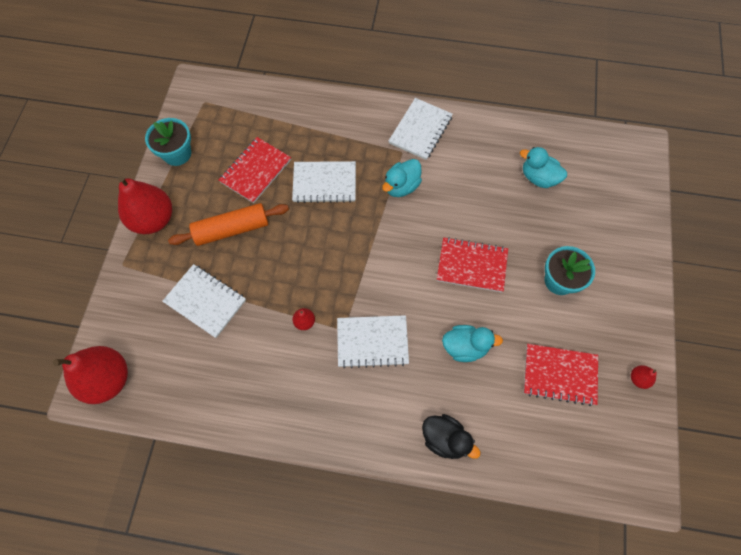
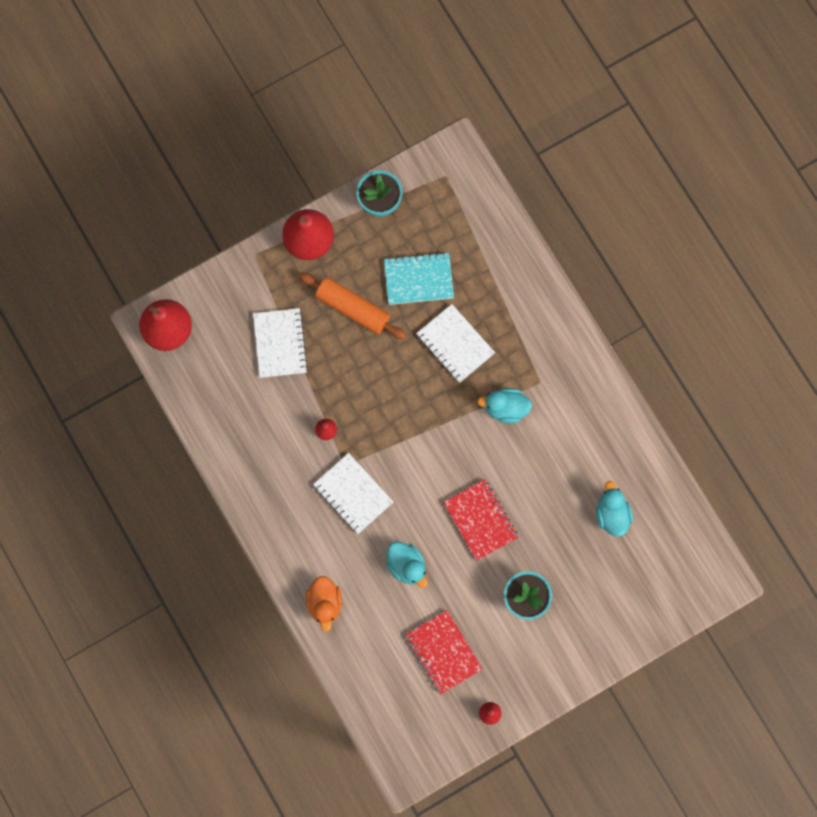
camera: 50 degrees right, 10 degrees up
(255, 171) = (418, 279): red notebook -> turquoise notebook
(420, 130) = (575, 380): white notebook -> none
(445, 439) = (325, 603): black duck -> orange duck

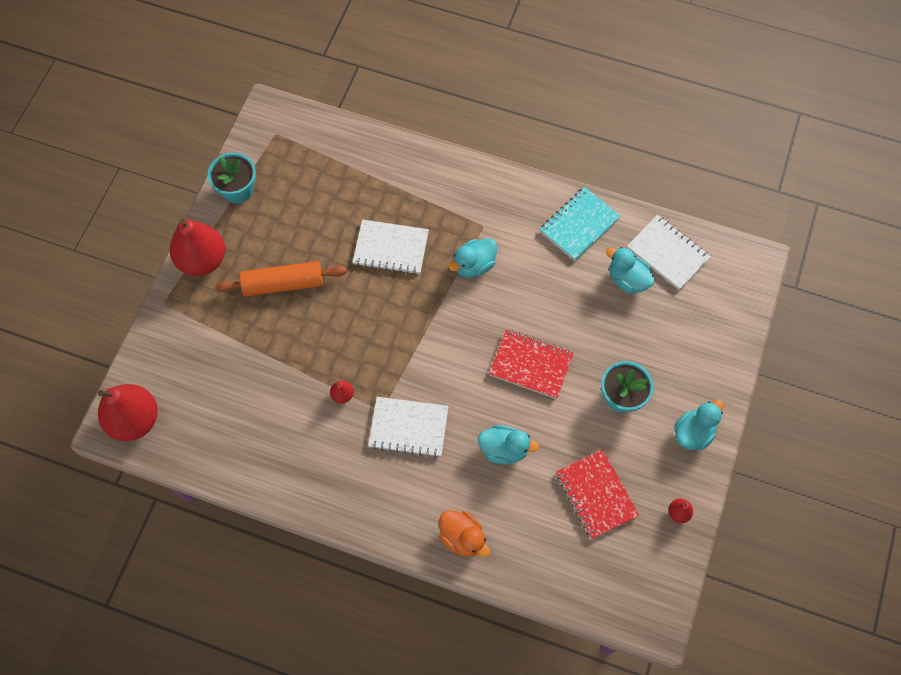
camera: 40 degrees left, 10 degrees down
(280, 343) = (244, 356): white notebook -> white notebook (667, 253)
(418, 279) = (319, 222): turquoise notebook -> turquoise notebook (579, 225)
(443, 652) = (596, 494): red notebook -> red notebook turned 45 degrees clockwise
(553, 667) = (693, 432): none -> turquoise duck

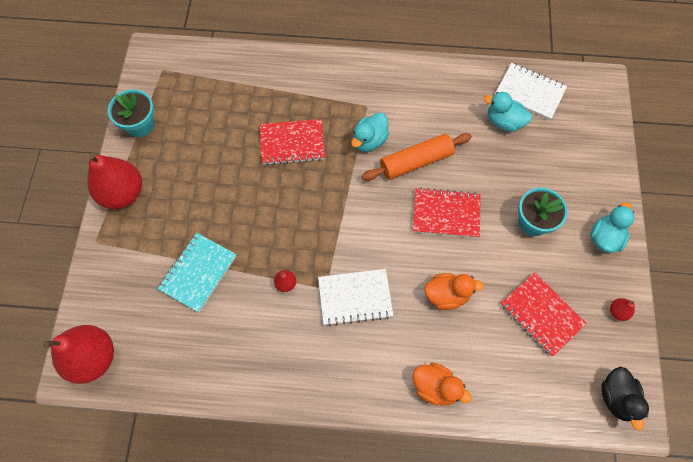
camera: 15 degrees left, 0 degrees up
(283, 284) = (203, 197): orange rolling pin -> orange rolling pin (416, 162)
(391, 248) = (292, 143): white notebook -> red notebook
(504, 449) = (447, 295): turquoise duck -> orange duck
(579, 225) = (448, 86): turquoise notebook -> turquoise notebook (198, 272)
(644, 598) = (616, 398): none -> black duck

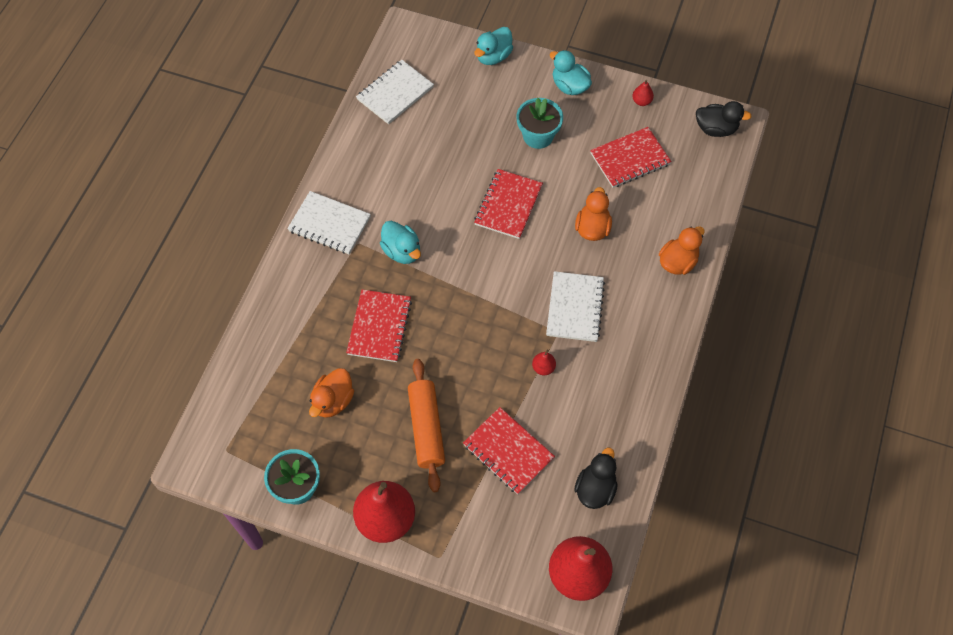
camera: 75 degrees left, 5 degrees down
(176, 356) = (595, 489): none -> black duck
(198, 272) = (508, 452): turquoise notebook -> red notebook
(217, 128) = (333, 401): none -> orange duck
(378, 81) = (329, 224): none -> white notebook
(416, 162) = (441, 215): orange rolling pin -> orange rolling pin (427, 428)
(504, 122) = (421, 125): turquoise duck -> turquoise duck (493, 56)

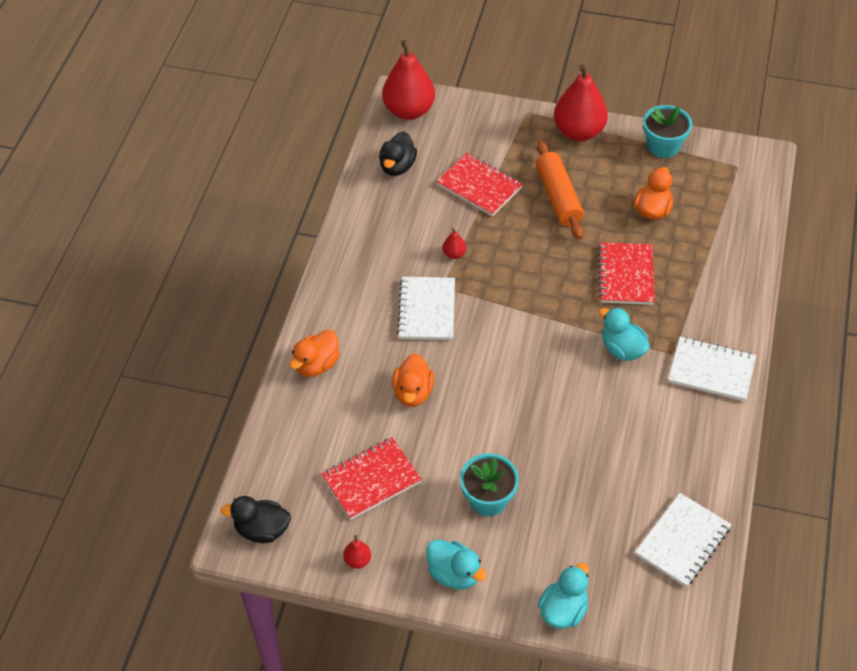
camera: 175 degrees right, 10 degrees down
(508, 205) = (512, 410): red notebook -> none

